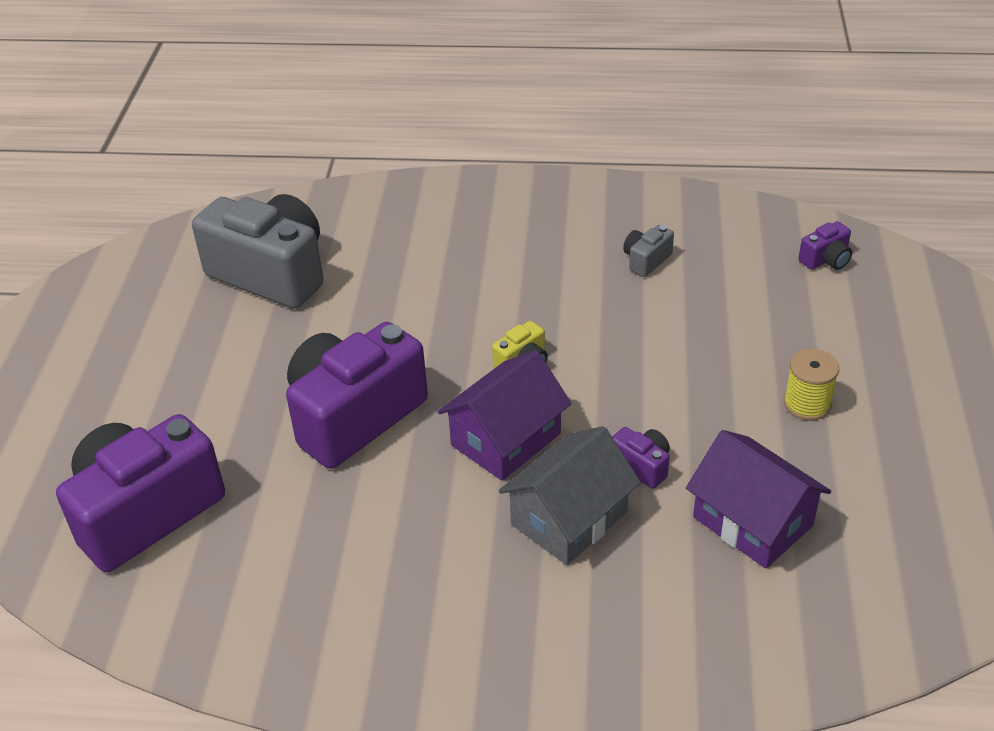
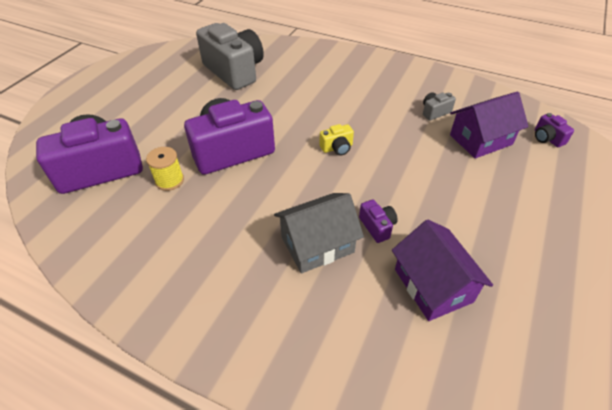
camera: 20 degrees right, 5 degrees up
(505, 439) = (305, 186): purple house -> purple house (480, 139)
(807, 404) = (501, 220): yellow spool -> yellow spool (169, 180)
(826, 260) = (547, 138): purple camera -> purple camera turned 75 degrees clockwise

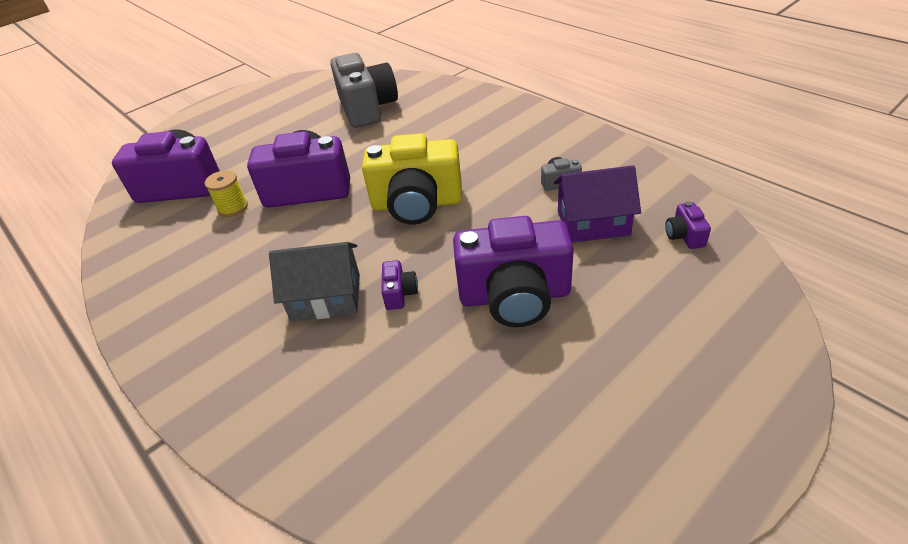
camera: 25 degrees right, 5 degrees down
(337, 148) = (417, 204): yellow camera -> yellow camera, size x2.42
(433, 285) = (414, 367): purple house -> none
(466, 208) = (514, 296): none -> purple camera

